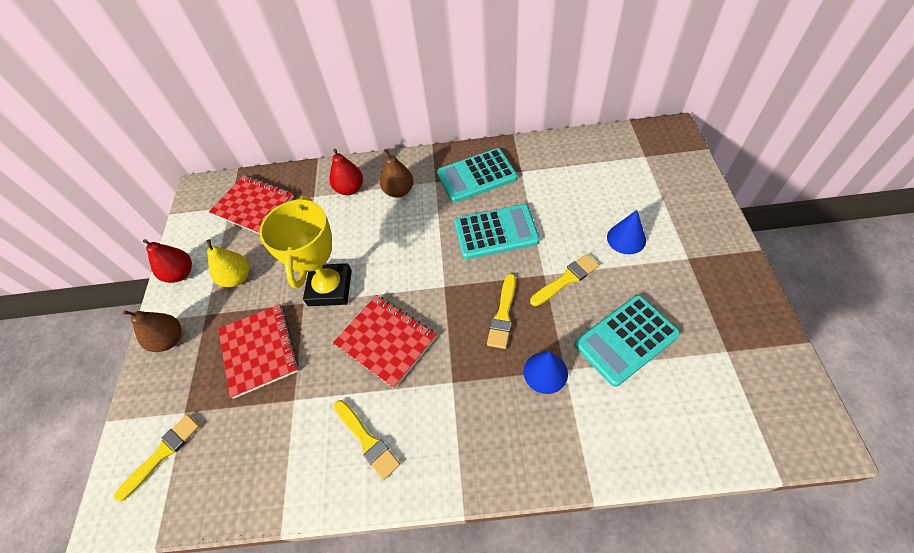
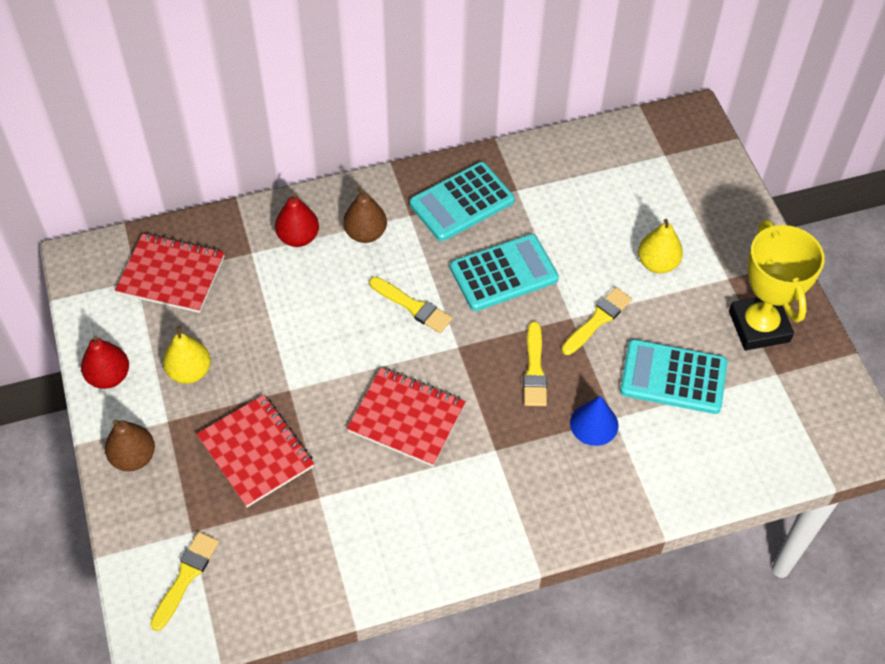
camera: 20 degrees left, 0 degrees up
(330, 288) = (317, 367): yellow trophy -> yellow trophy (759, 326)
(367, 440) = (418, 523): yellow brush -> yellow brush (413, 306)
(626, 238) = (657, 263): blue cone -> yellow pear
(626, 340) = (673, 377): turquoise calculator -> turquoise calculator turned 60 degrees clockwise

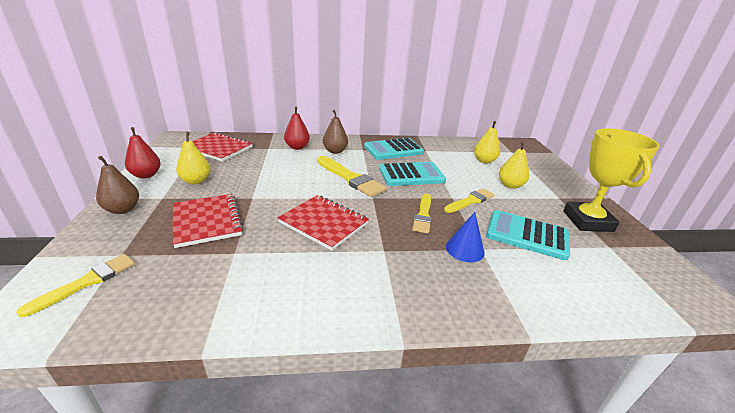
camera: 10 degrees right, 25 degrees down
(413, 306) = (350, 178): yellow brush -> yellow brush, size x1.53
(617, 199) = (484, 161): none -> yellow pear

